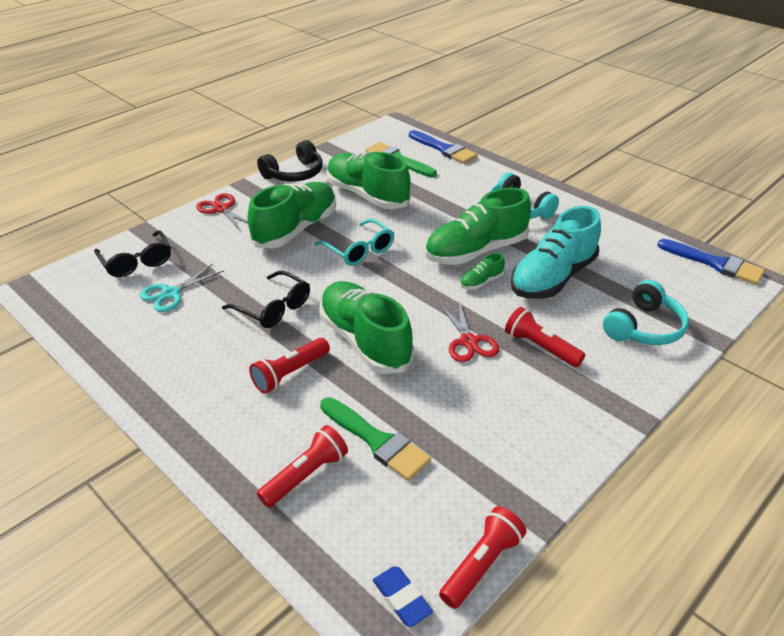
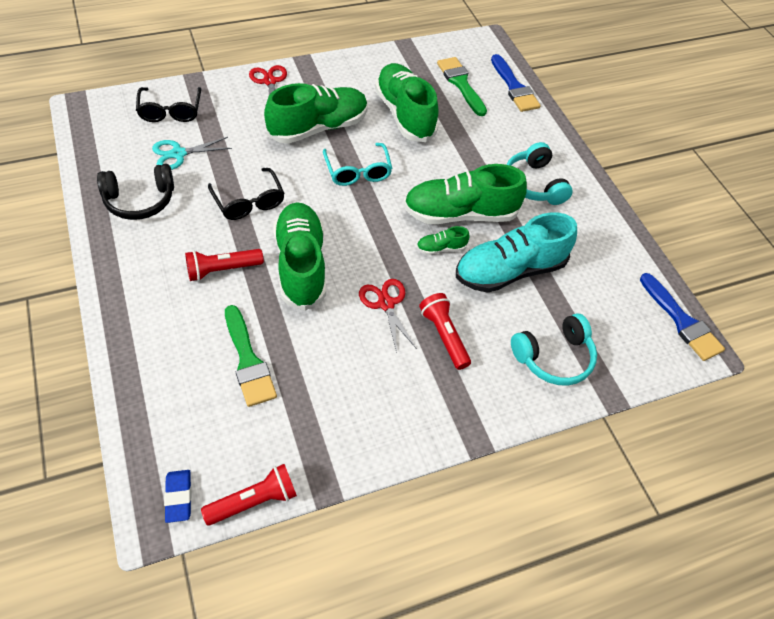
camera: 20 degrees right, 15 degrees up
(294, 173) = (356, 65): black headphones -> black headphones (140, 200)
(306, 475) = (177, 365): red flashlight -> none
(469, 342) = (386, 303): red scissors -> red scissors turned 150 degrees clockwise

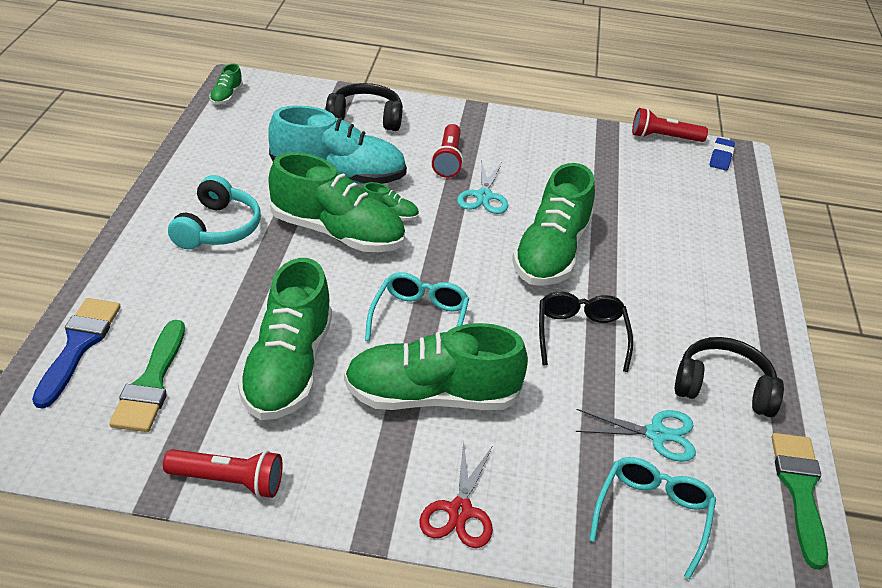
camera: 150 degrees left, 15 degrees down
(170, 111) = (652, 516): black glasses -> turquoise glasses
(222, 270) = (639, 279): red flashlight -> red flashlight (228, 482)
(248, 361) = (639, 206): green brush -> green brush (800, 490)
(386, 303) = (483, 196): red scissors -> turquoise scissors
(554, 357) = (365, 118): turquoise headphones -> black headphones
(681, 321) = (226, 96): blue brush -> green shoe

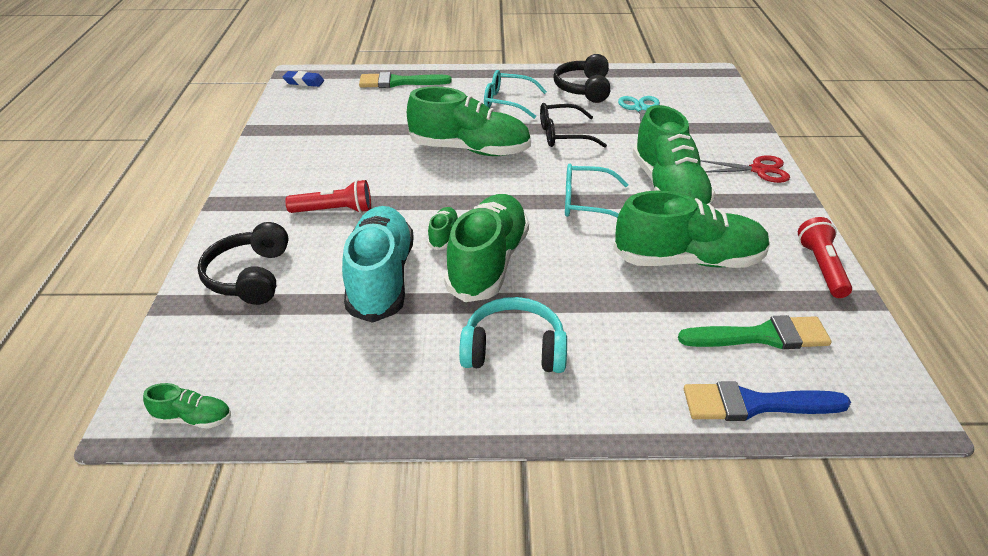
camera: 95 degrees left, 0 degrees up
(483, 196) = (395, 186): turquoise scissors -> none
(652, 516) = (706, 110): turquoise glasses -> turquoise glasses (507, 102)
(663, 138) = (274, 104): red flashlight -> none
(800, 490) = (652, 72): green brush -> green brush (399, 82)

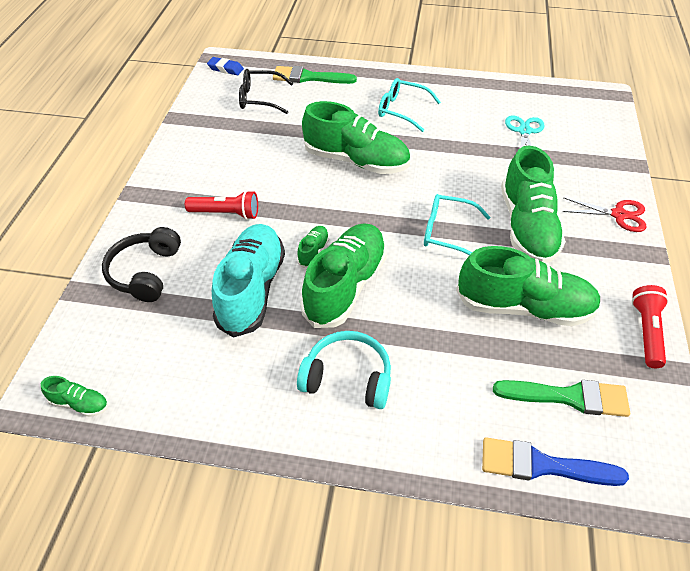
camera: 10 degrees right, 10 degrees up
(563, 135) = (444, 153): black glasses -> black glasses (260, 98)
(584, 89) = (477, 102): black headphones -> none

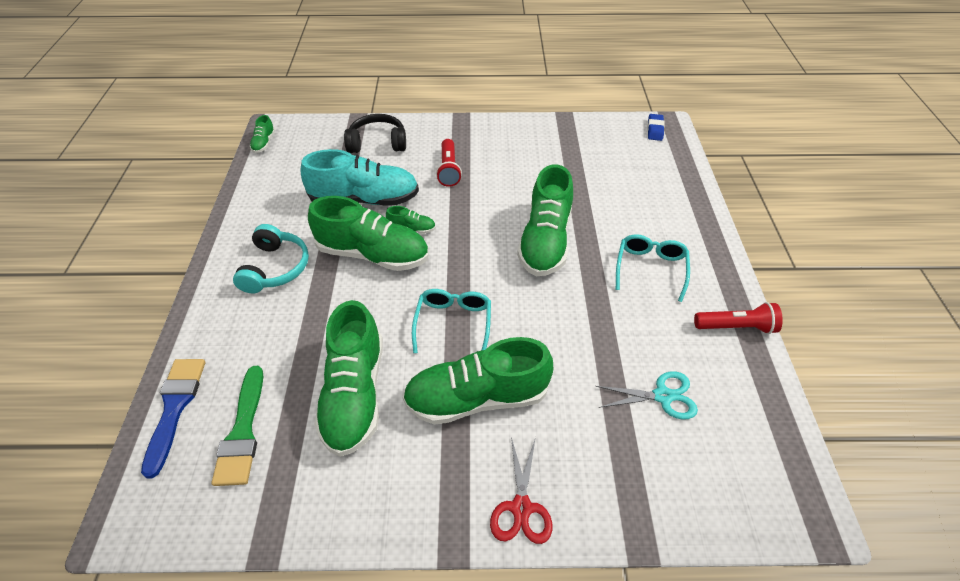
camera: 80 degrees right, 0 degrees up
(260, 98) = (618, 160): black glasses -> none
(309, 77) = (673, 187): green brush -> none
(646, 332) = (323, 520): red flashlight -> red flashlight (736, 327)

